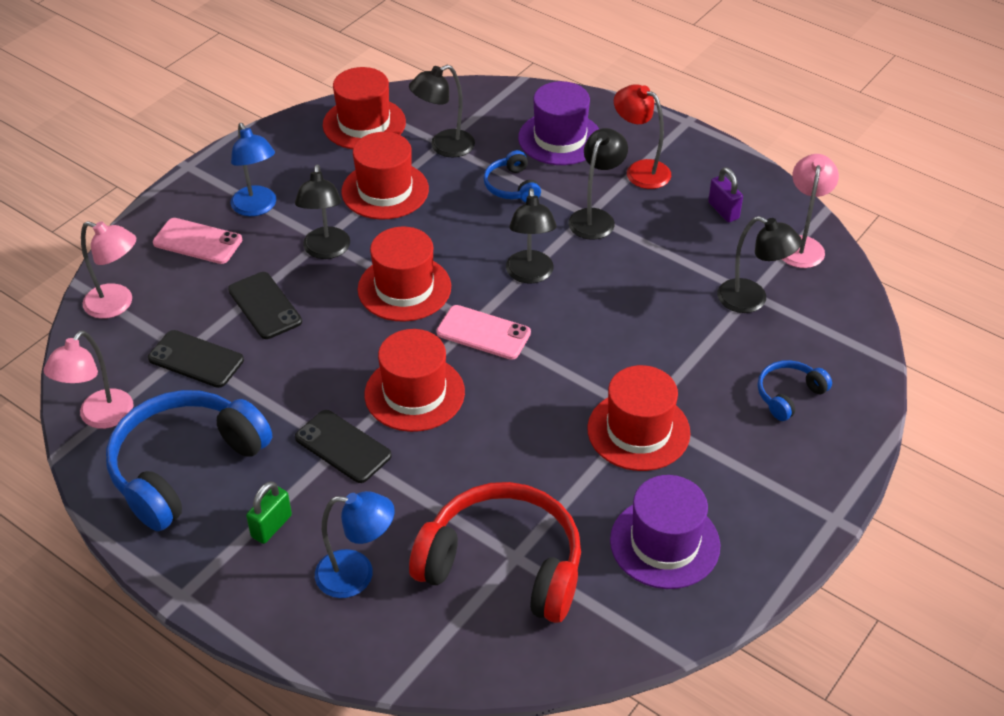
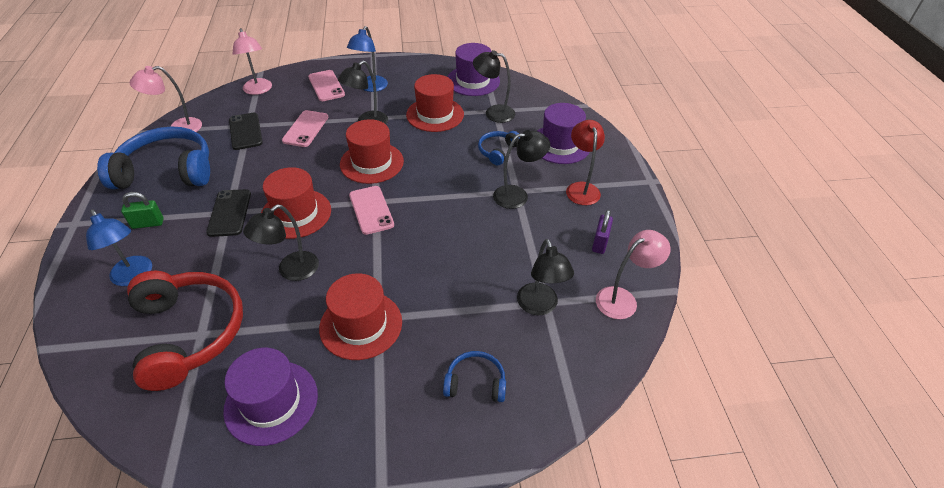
camera: 45 degrees right, 0 degrees up
(265, 306) = (305, 129): black phone -> pink phone
(364, 124) = (473, 81): red hat -> purple hat
(530, 275) = (438, 199): black lamp -> black lamp (291, 271)

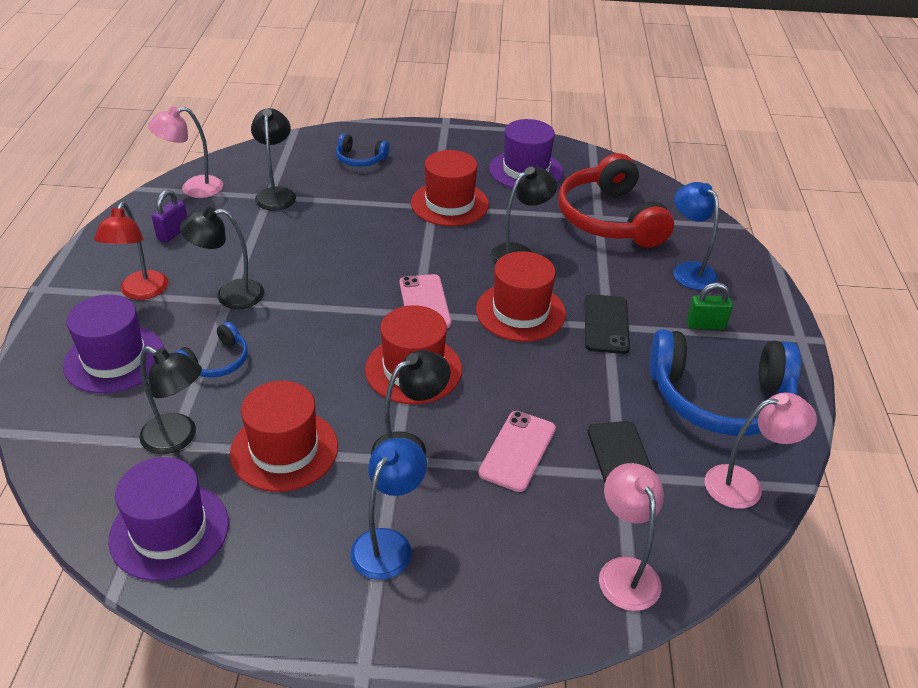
camera: 170 degrees left, 5 degrees down
(326, 86) = (481, 564): pink phone -> none

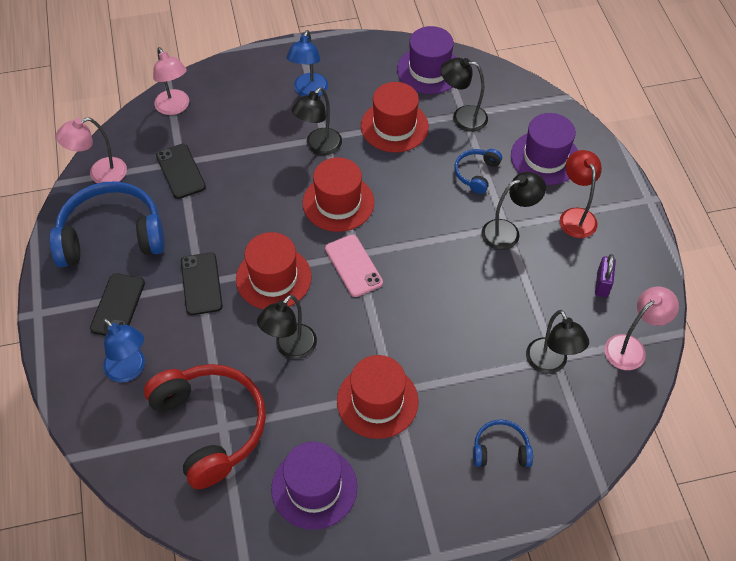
camera: 165 degrees right, 15 degrees up
(517, 451) = (249, 161): pink phone -> none
(705, 325) = (118, 305): green padlock -> black phone

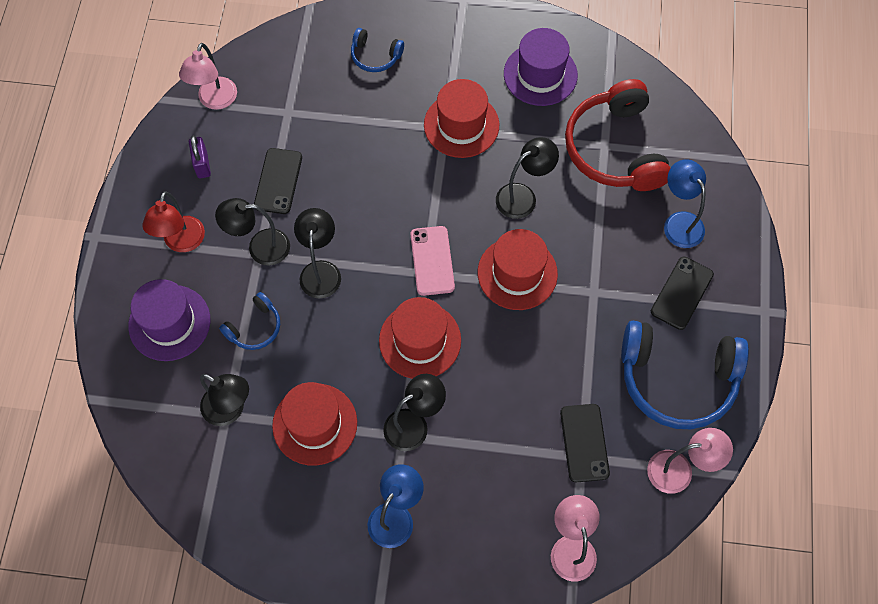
camera: 160 degrees left, 10 degrees up
(201, 284) = (592, 290): black phone -> black phone (278, 181)
(429, 70) = (232, 499): purple hat -> none
(550, 364) = (294, 109): black lamp -> black lamp (321, 270)
(602, 284) = (202, 164): purple padlock -> purple padlock turned 45 degrees counterclockwise
(631, 347) = (215, 101): pink lamp -> pink lamp turned 60 degrees counterclockwise

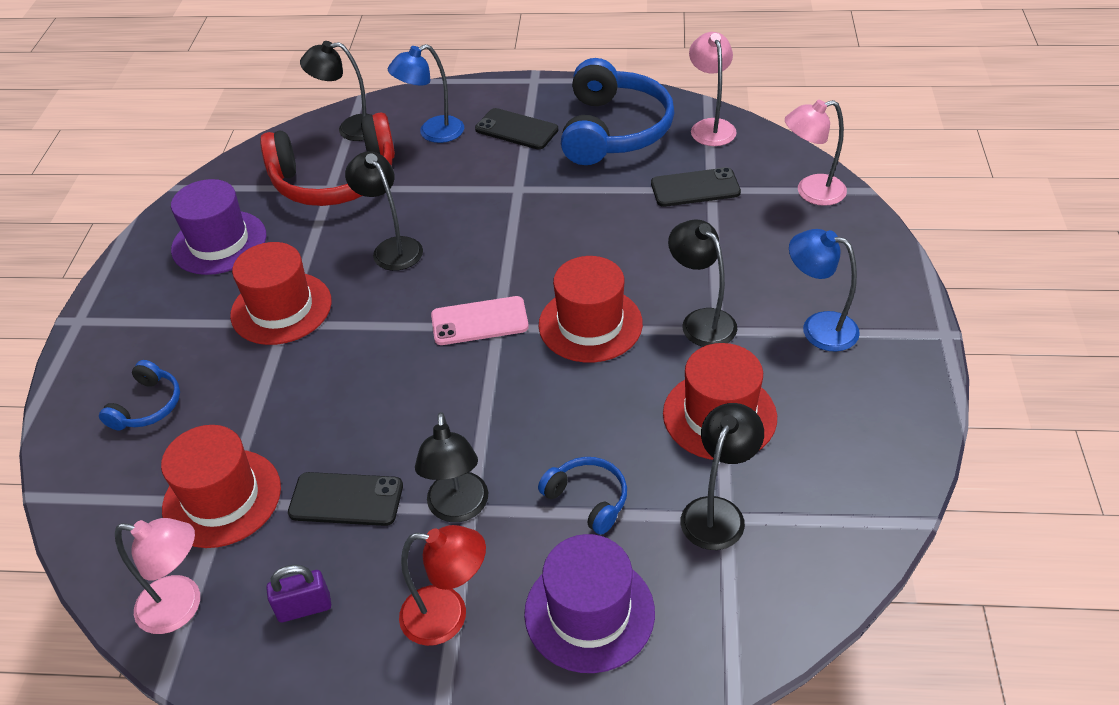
camera: 90 degrees left, 20 degrees down
(321, 270) = (495, 433): black lamp -> black lamp (350, 129)
(517, 273) = (496, 247): red hat -> red hat (222, 498)

